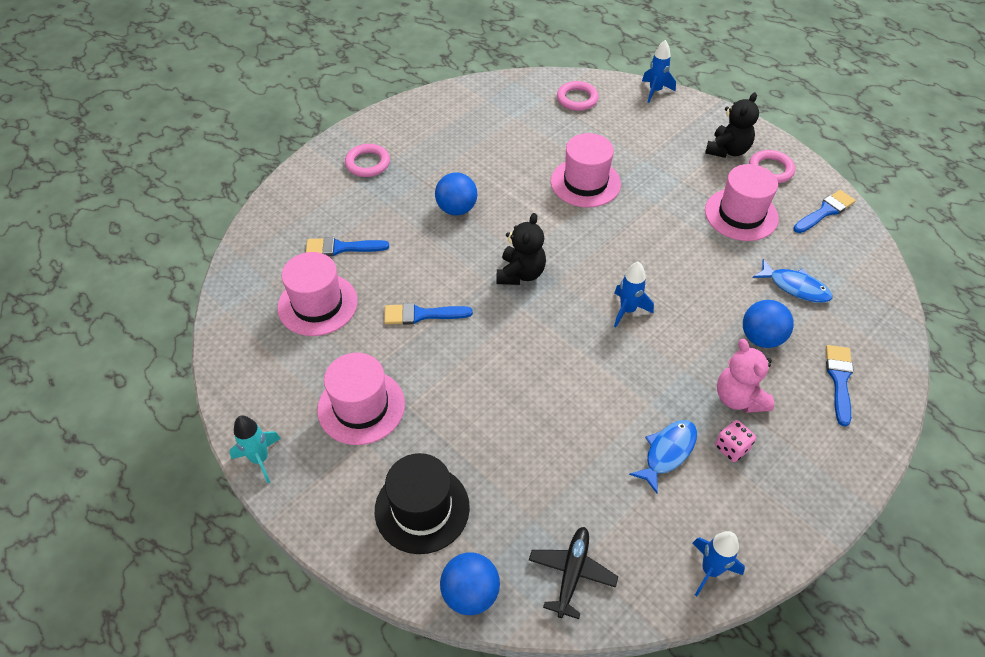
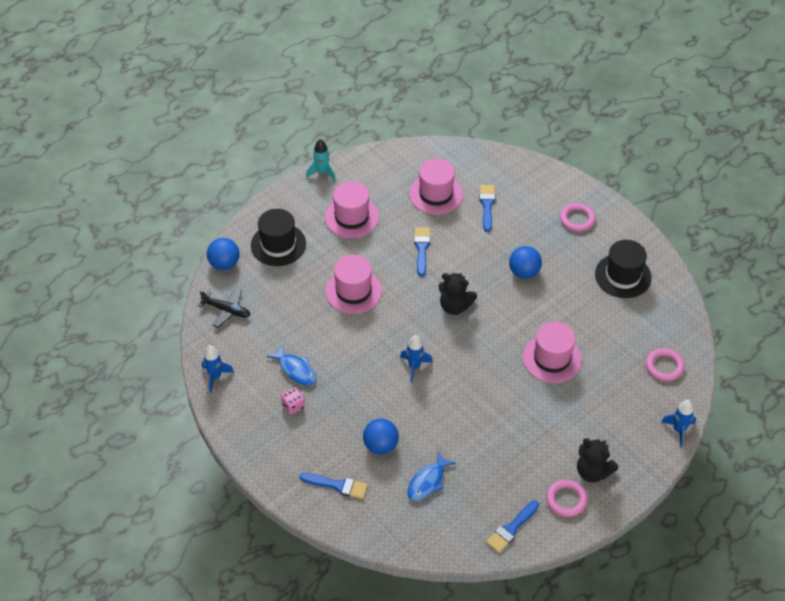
camera: 95 degrees right, 0 degrees up
(455, 127) = (623, 276): none -> black hat
(739, 398) = (331, 419): pink teddy bear -> none
(741, 214) = (510, 463): pink hat -> pink hat (353, 291)
(825, 211) = (511, 528): blue brush -> blue brush turned 75 degrees clockwise

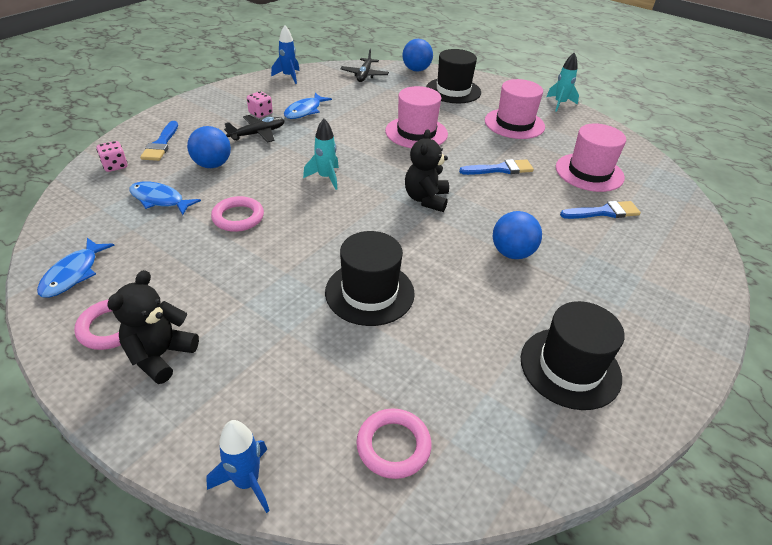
camera: 75 degrees right, 10 degrees down
(333, 410) = (258, 134): none -> black plane
(370, 518) = (115, 166): none -> pink dice
(414, 366) = (325, 178): blue rocket -> turquoise rocket
(511, 528) = (73, 274): blue brush -> blue fish
(552, 358) = (369, 292): pink hat -> black hat
(577, 219) = (647, 301): pink ring -> pink ring (238, 217)

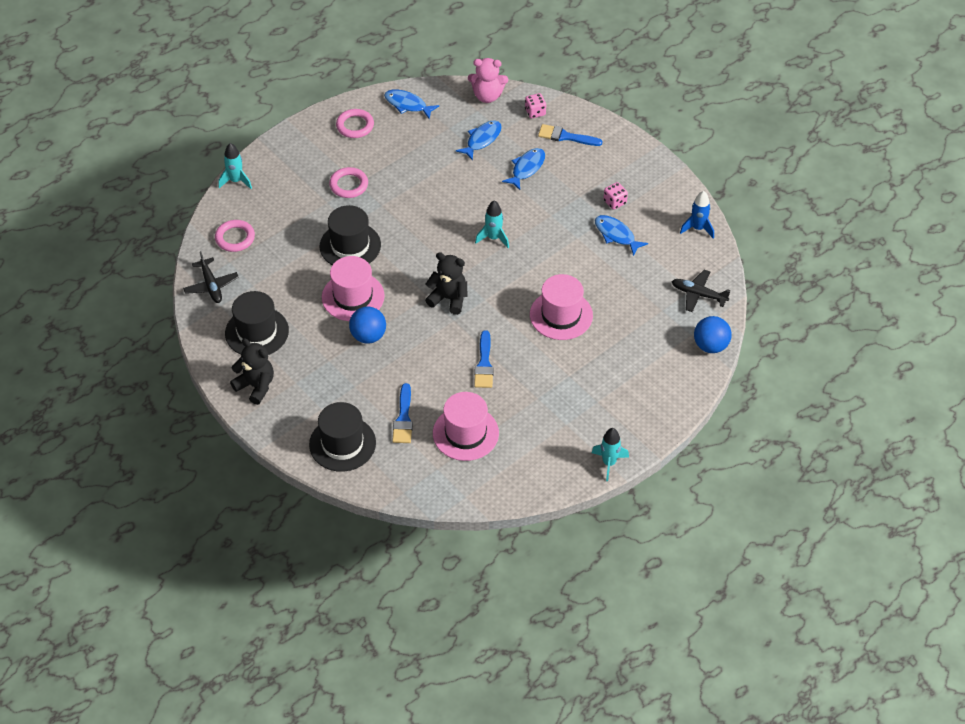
camera: 105 degrees right, 10 degrees up
(74, 203) = (487, 96): none -> pink teddy bear
(160, 355) = (326, 147): black teddy bear -> black teddy bear (256, 386)
(212, 165) = (526, 168): blue ball -> blue fish
(238, 217) = (450, 182): pink ring -> pink ring (349, 185)
(247, 482) = (236, 181): blue rocket -> turquoise rocket
(258, 134) = (575, 198): black plane -> black plane (211, 285)
(453, 90) = (652, 368): black hat -> black hat (342, 444)
(514, 124) = (568, 403): pink hat -> pink hat (353, 297)

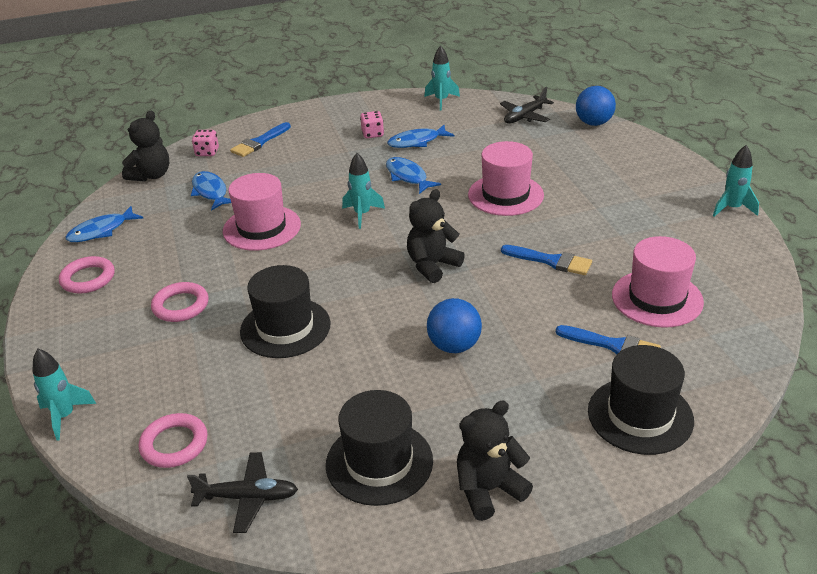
camera: 65 degrees left, 15 degrees down
(353, 297) = (376, 345): pink hat -> pink hat (262, 228)
(487, 96) = (151, 175): pink teddy bear -> black teddy bear
(526, 168) = (280, 173): blue fish -> blue fish (408, 177)
(698, 228) = (441, 101): blue rocket -> turquoise rocket

